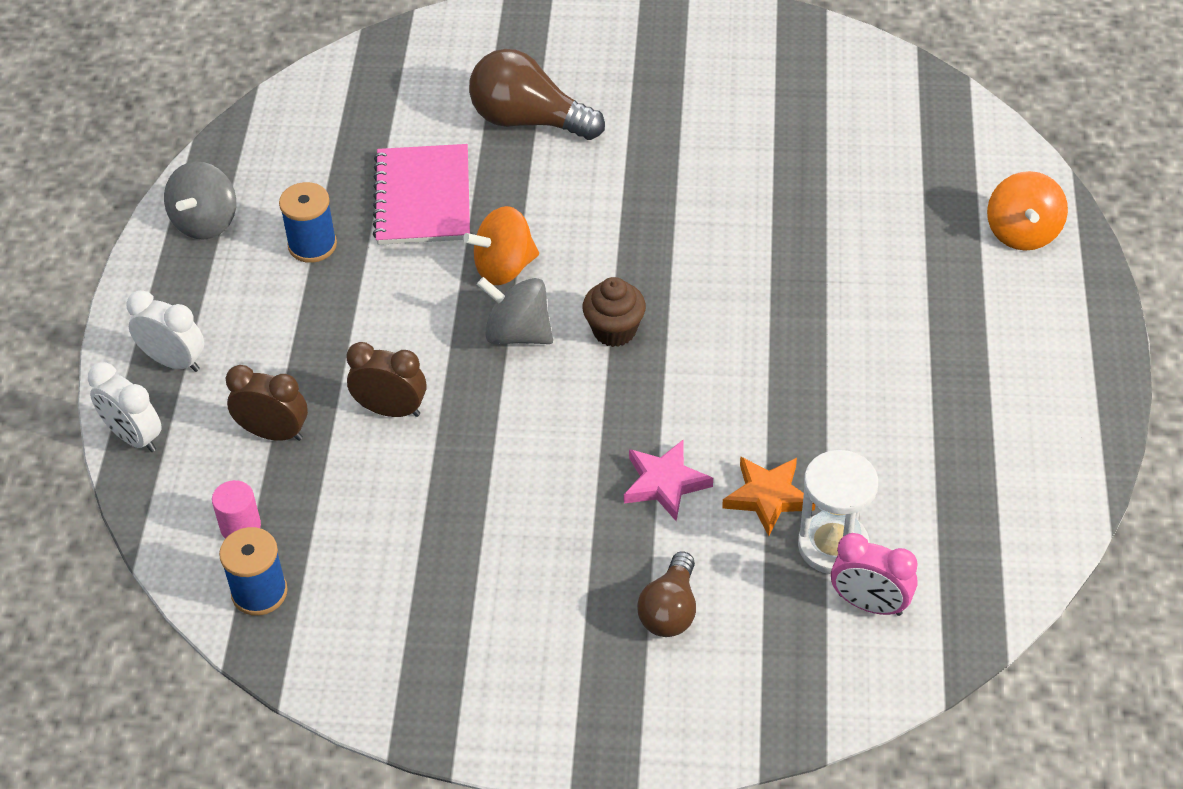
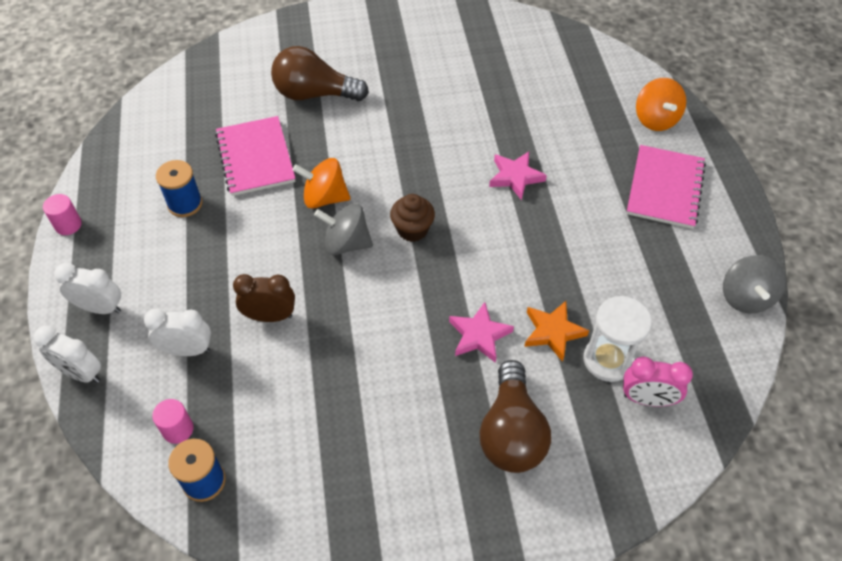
camera: 15 degrees left, 5 degrees up
(153, 248) = (68, 225): none -> pink cylinder
(205, 222) = (103, 199): grey spinning top -> grey spinning top (745, 297)
(273, 433) = (187, 350): brown clock -> white clock
(504, 268) = (324, 198): orange spinning top -> orange spinning top turned 45 degrees clockwise
(670, 610) = (511, 432): brown light bulb -> brown light bulb, size x1.61
(784, 282) = (515, 177): none -> pink star
(999, 333) = (665, 188): none -> pink notebook

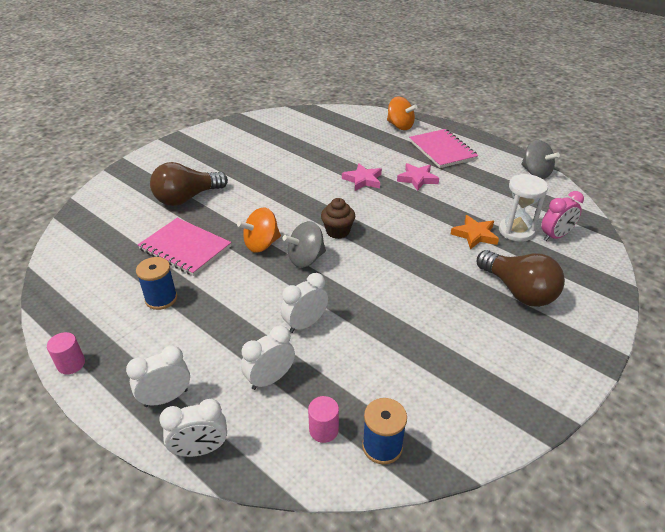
camera: 40 degrees left, 15 degrees down
(270, 316) = (305, 324): brown clock -> white clock
(479, 335) = (441, 258): pink star -> pink star (417, 179)

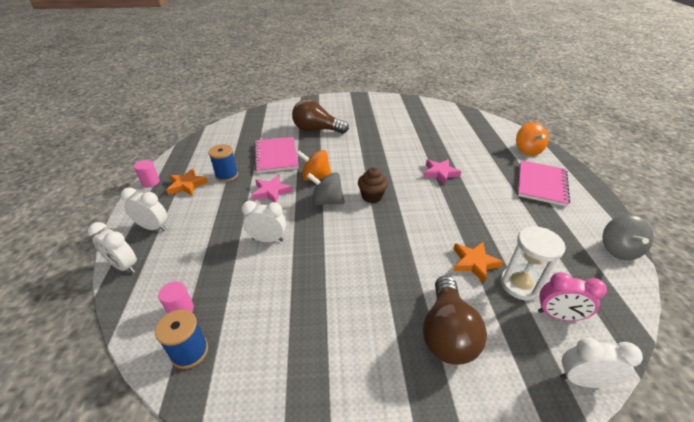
camera: 45 degrees right, 0 degrees up
(128, 336) = (187, 185): none -> orange star
(270, 379) = (204, 256): white clock -> white clock (582, 380)
(417, 179) = (485, 194): pink star -> pink star (271, 191)

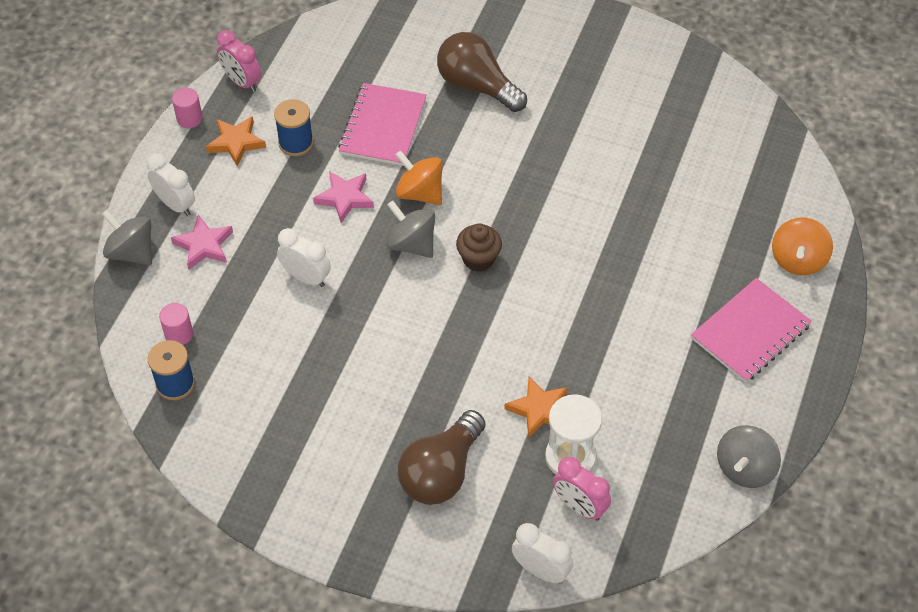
camera: 25 degrees right, 15 degrees up
(124, 266) = (131, 252): white clock -> grey spinning top
(180, 158) = (242, 82): none -> pink clock
(440, 173) = (610, 253): pink star -> pink star (204, 245)

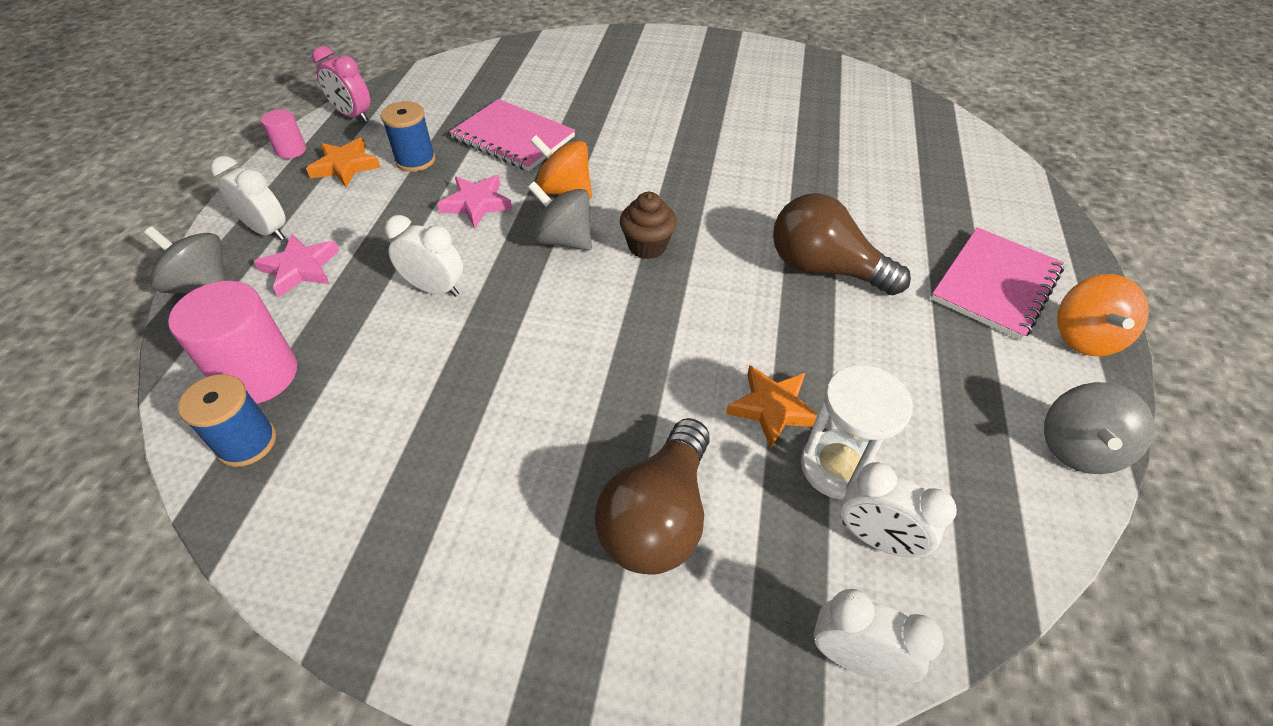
camera: 10 degrees left, 5 degrees down
(179, 334) = (258, 375): pink cylinder -> pink cylinder, size x1.93
(383, 126) = (513, 138): pink notebook -> pink notebook turned 60 degrees counterclockwise
(477, 86) = (608, 98): brown light bulb -> brown light bulb (824, 269)
(579, 506) = (876, 539): pink clock -> white clock
(798, 260) = (1008, 209): orange spinning top -> orange spinning top (1084, 337)

